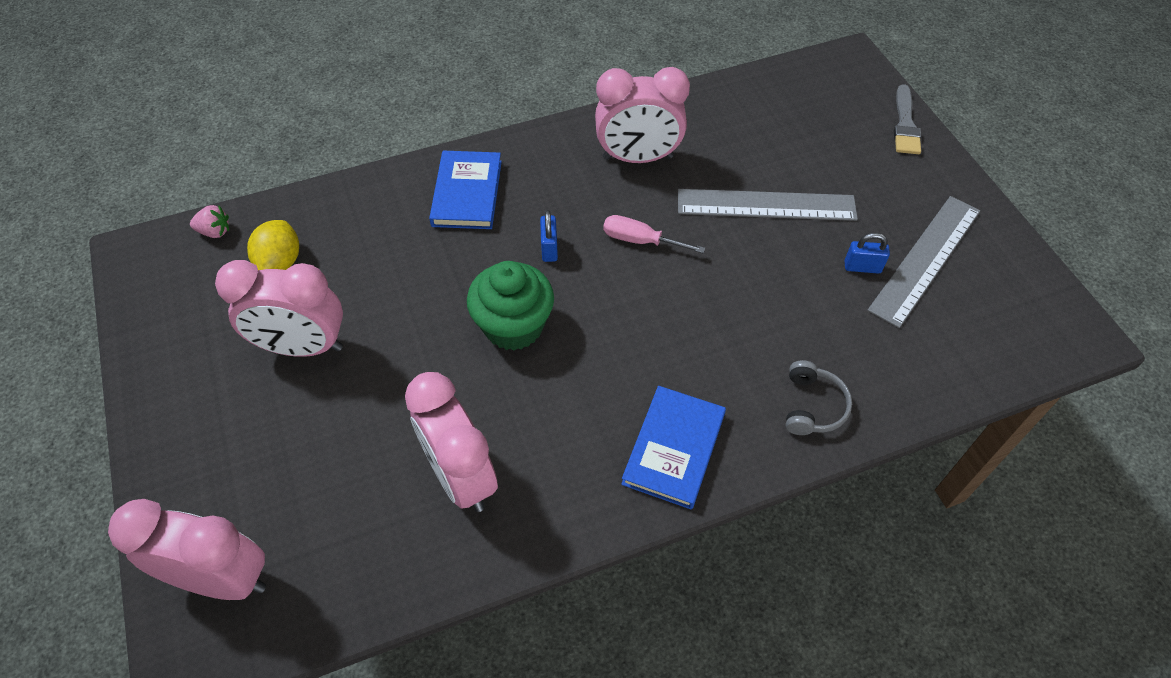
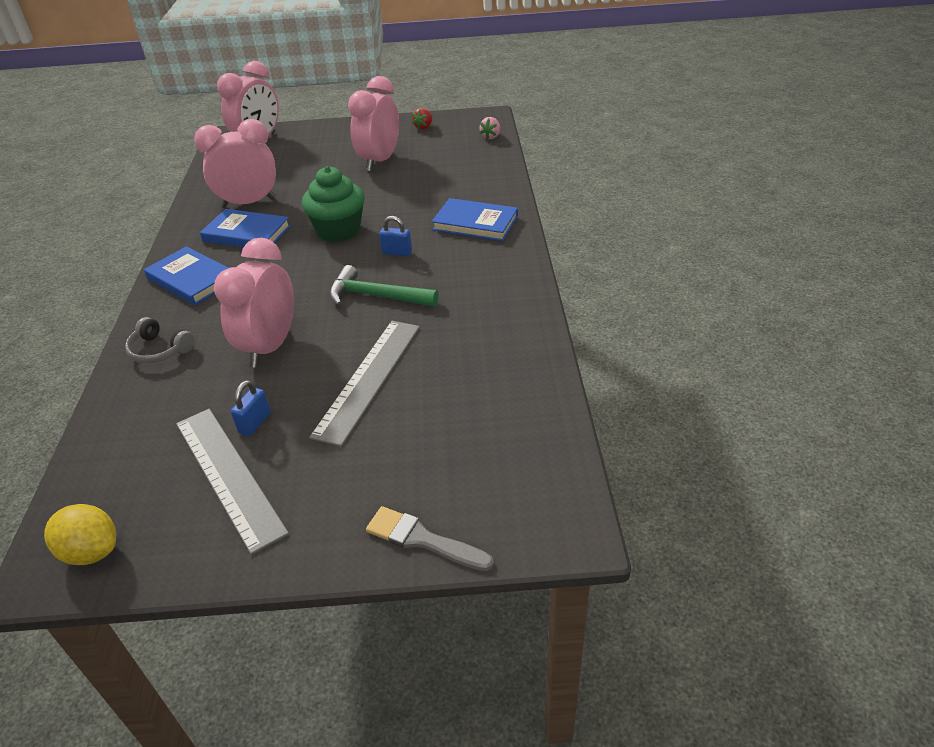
camera: 110 degrees right, 15 degrees down
(173, 325) = (424, 127): none -> red strawberry
(280, 262) = (451, 155): yellow lemon -> yellow lemon (91, 551)
(547, 436) = (247, 234): none -> blue book
(638, 158) = (472, 312): pink clock -> pink clock (270, 347)
(640, 240) = (376, 296): pink screwdriver -> green hammer

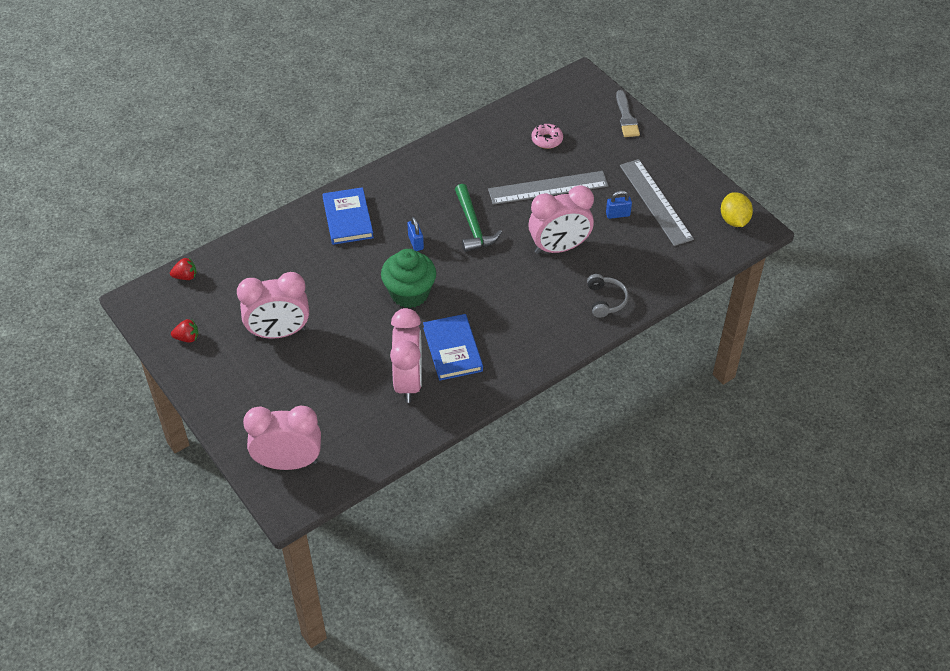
camera: 125 degrees left, 10 degrees up
(191, 279) = (530, 340): blue book -> none
(229, 475) = (655, 202): grey ruler -> grey ruler turned 45 degrees counterclockwise
(249, 203) = (408, 381): pink clock -> pink clock turned 135 degrees counterclockwise
(456, 417) = (547, 140): none -> pink donut
(491, 137) = (185, 276): pink strawberry -> red strawberry

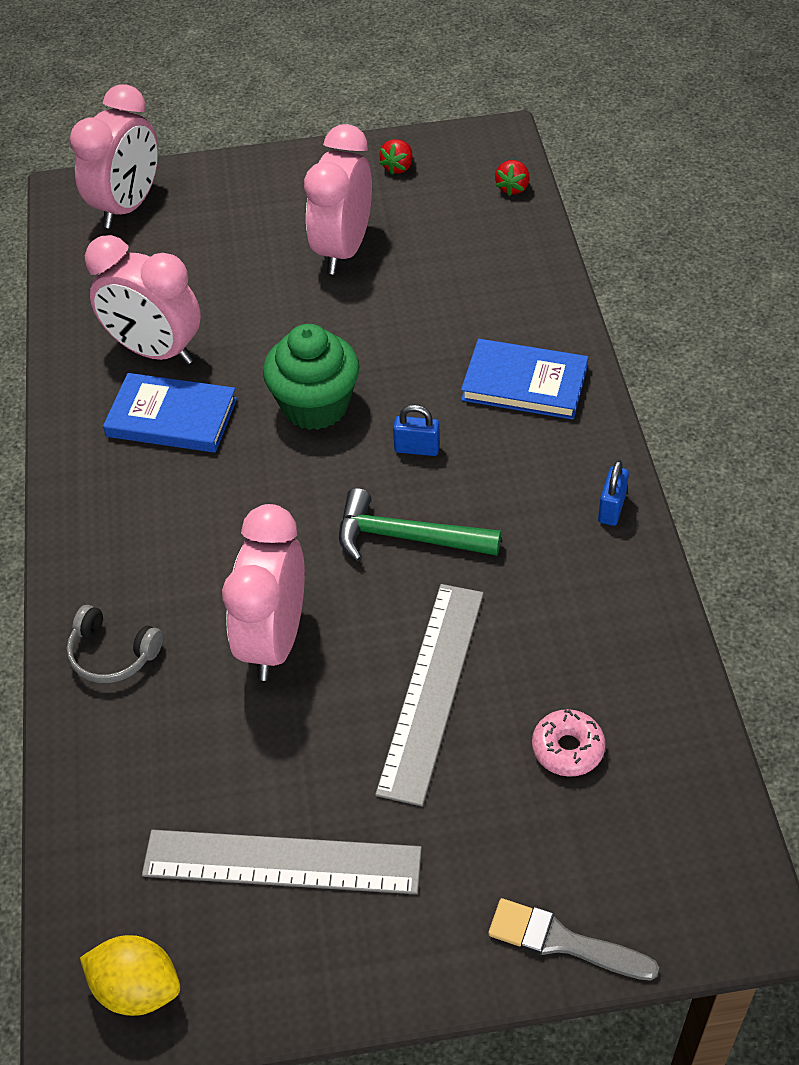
camera: 120 degrees right, 0 degrees up
(618, 214) = (292, 774): blue padlock -> blue padlock (611, 508)

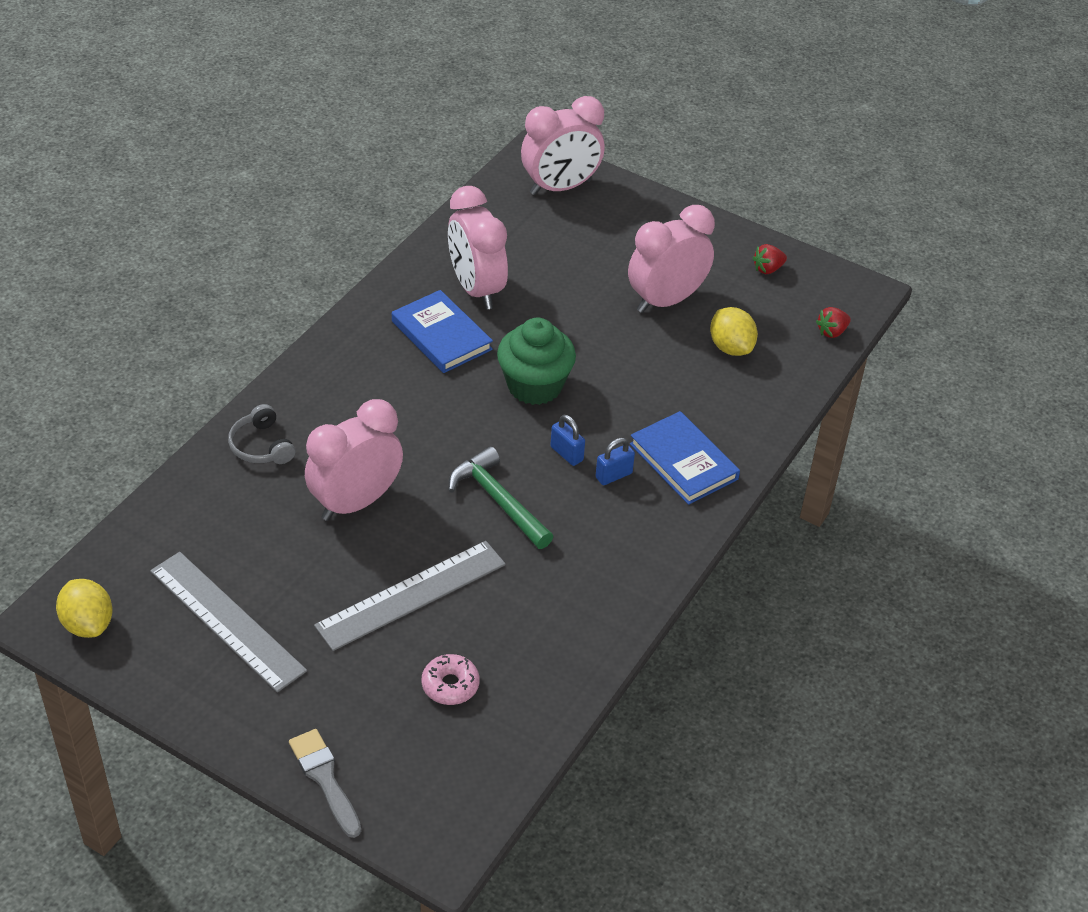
camera: 35 degrees right, 5 degrees down
(446, 255) = (731, 347): none -> yellow lemon
(611, 508) = (646, 574): blue padlock -> blue padlock (613, 475)

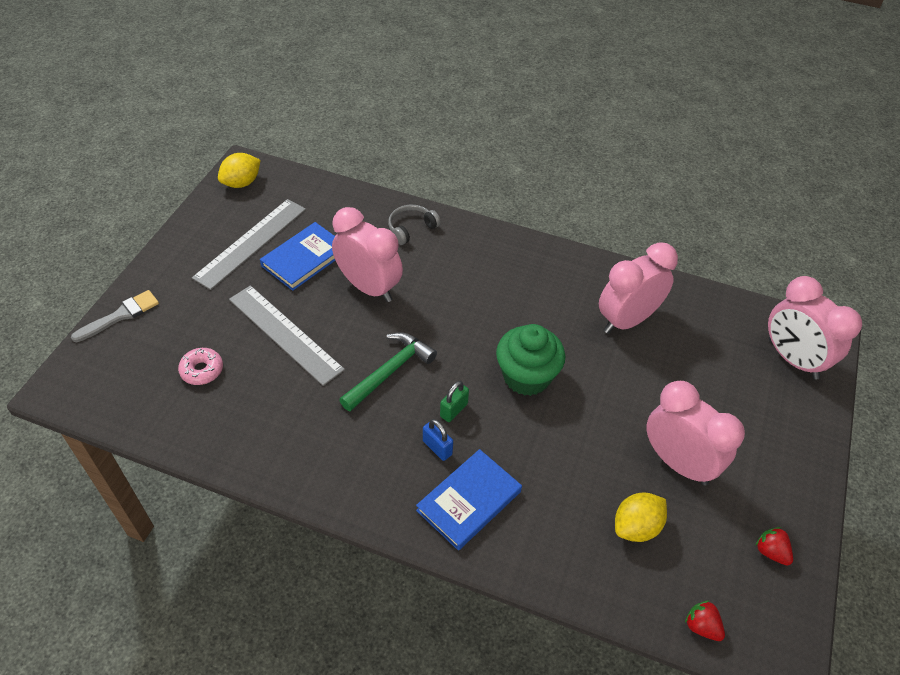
camera: 80 degrees right, 5 degrees up
(441, 335) = (562, 307): blue book -> blue book (304, 258)
(566, 454) = (454, 410): blue padlock -> green padlock

